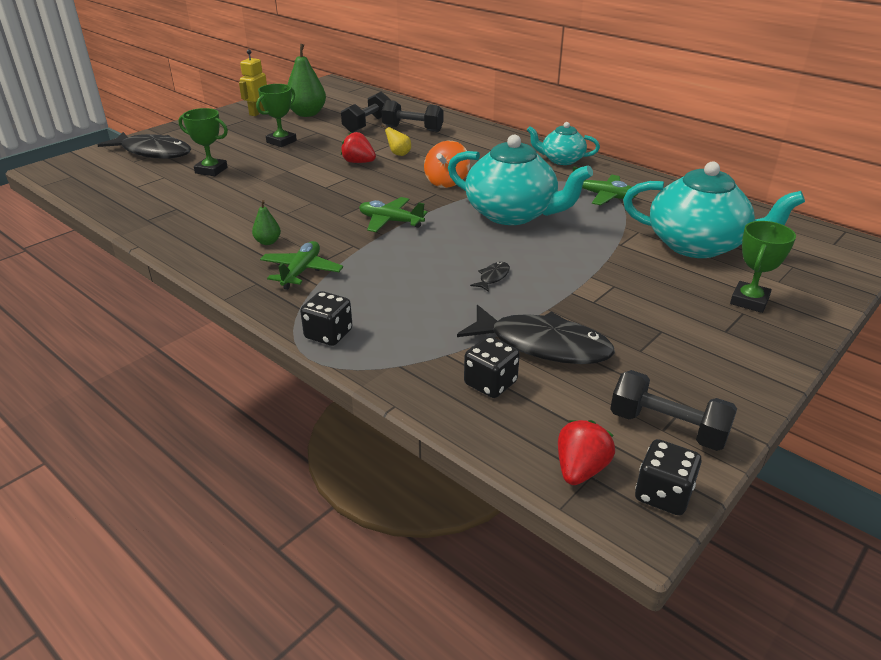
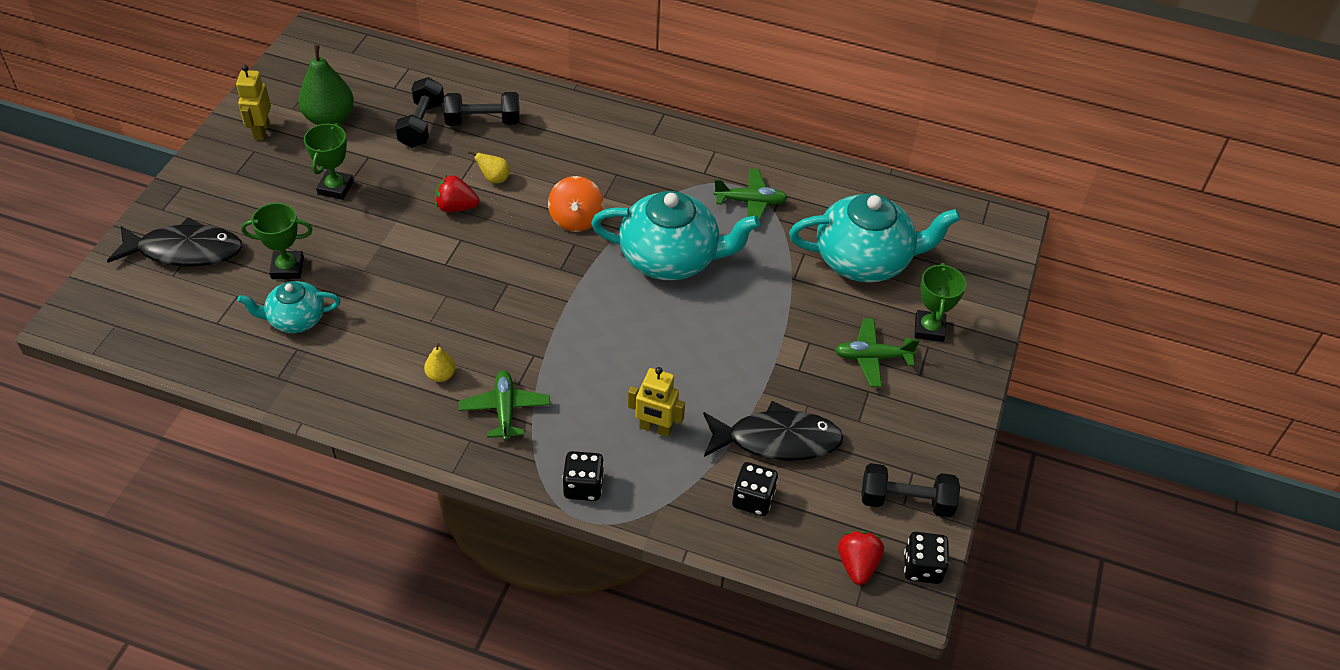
camera: 25 degrees left, 15 degrees up
(268, 242) = (441, 375): green pear -> yellow pear
(390, 221) = (551, 305): green plane -> green plane (872, 357)
(425, 311) = (655, 428): none -> yellow robot
(493, 277) = (695, 363): black fish -> none
(561, 160) = (682, 145): turquoise teapot -> turquoise teapot (295, 319)

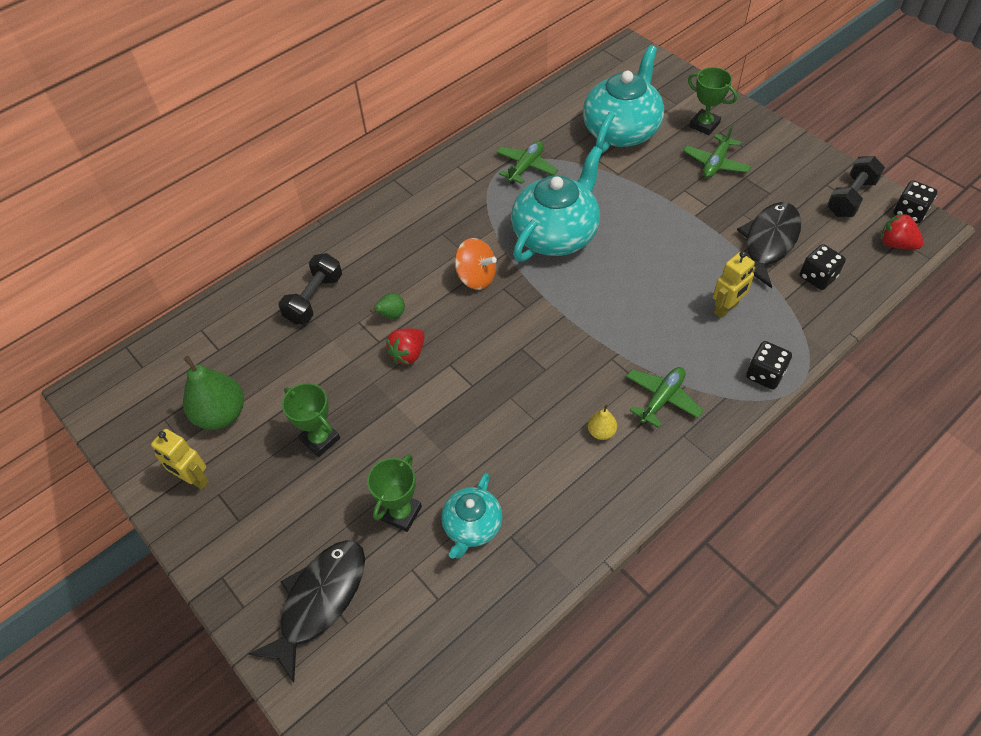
camera: 55 degrees left, 5 degrees up
(421, 125) = (285, 345): black dumbbell -> none
(494, 179) = (391, 315): yellow pear -> green pear
(505, 410) = (662, 399): green plane -> green plane turned 105 degrees clockwise

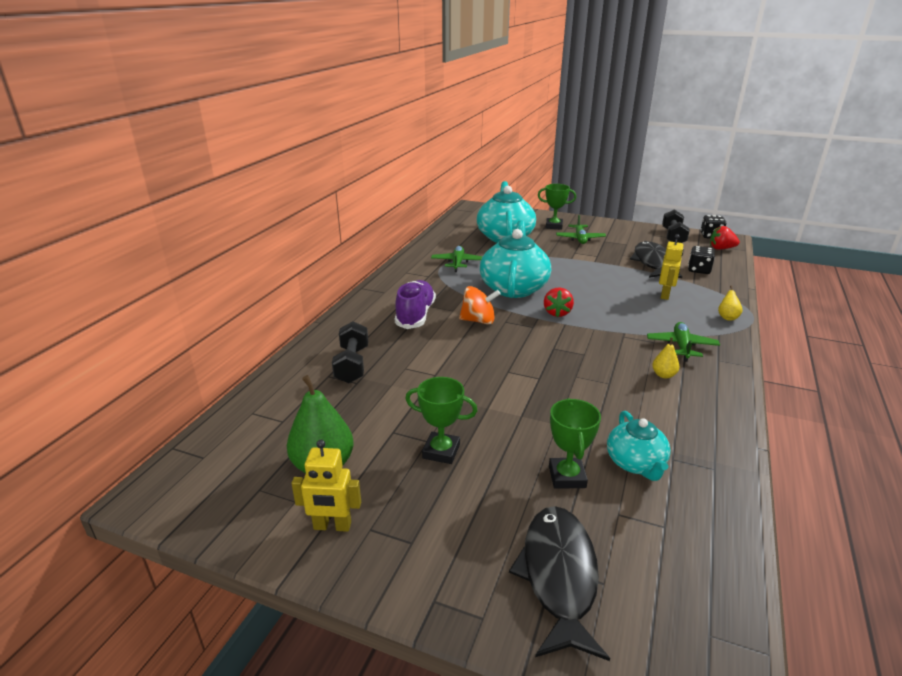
camera: 30 degrees left, 25 degrees down
(391, 315) = (431, 357): green pear -> none
(408, 354) = (467, 375): red strawberry -> red strawberry (557, 313)
(419, 245) = (415, 315): none -> purple shoe
(764, 374) = (727, 317): black dice -> yellow pear

